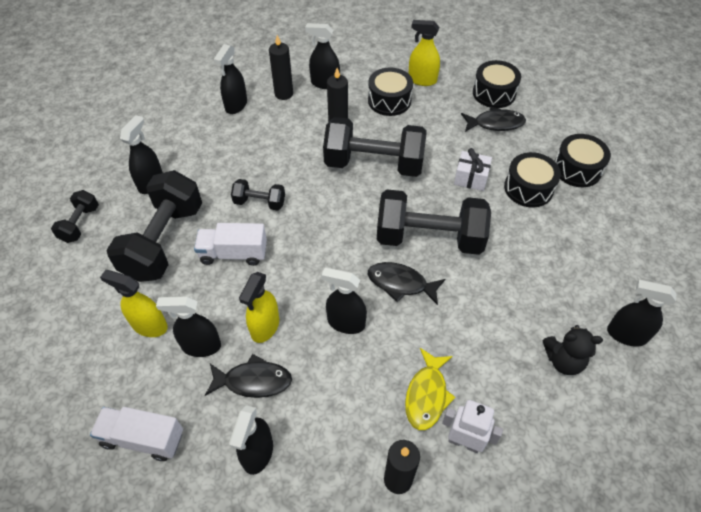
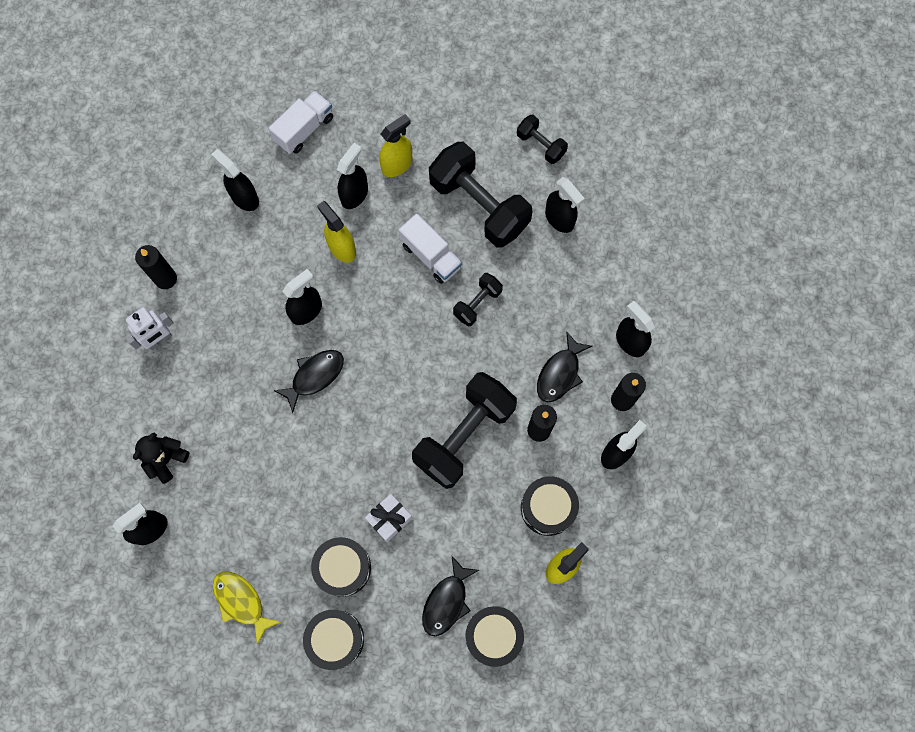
camera: 120 degrees right, 20 degrees up
(233, 253) = (431, 256): white truck -> white truck turned 105 degrees clockwise
(253, 381) = (300, 219): black fish -> black fish (560, 373)
(427, 395) = (209, 336): yellow fish -> yellow fish (241, 602)
(429, 238) = (345, 431): black dumbbell -> none

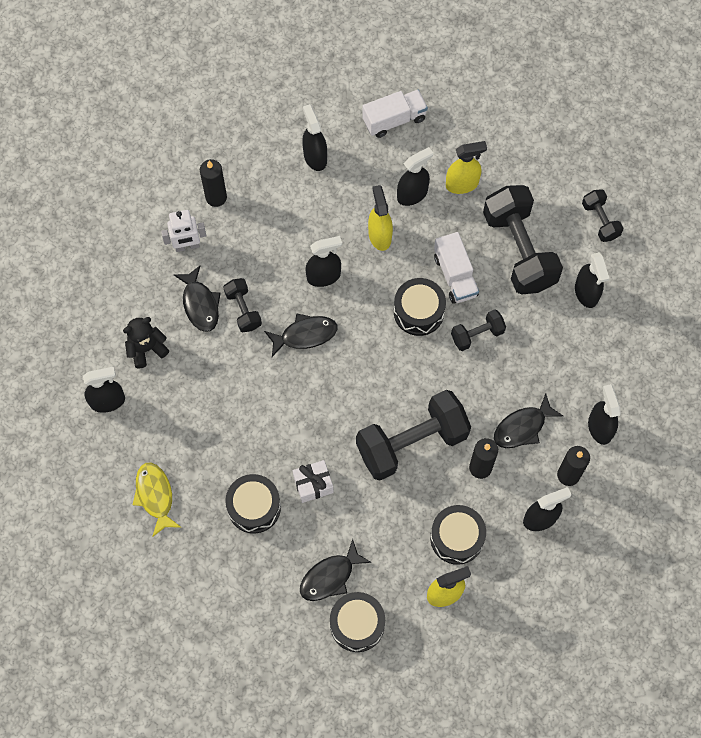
camera: 25 degrees right, 5 degrees down
(198, 391) = (200, 304): none -> black fish
(243, 378) = (243, 310): none -> black dumbbell
(335, 639) = (220, 563): black drum -> black drum (418, 312)

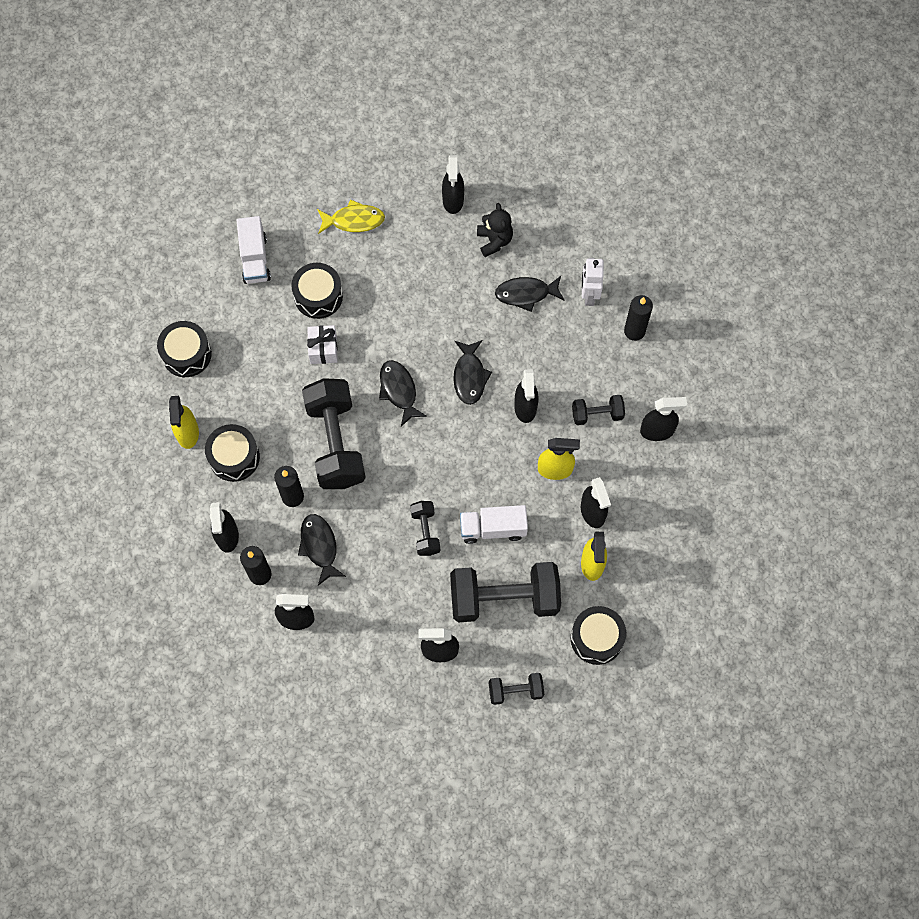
camera: 105 degrees right, 0 degrees up
(243, 310) = (510, 329): black dumbbell -> black dumbbell (597, 414)
(330, 576) = (236, 343): black fish -> black fish (399, 391)
(394, 120) = (682, 517): white truck -> white truck (255, 259)
(418, 312) = (464, 484): black drum -> black drum (596, 638)

